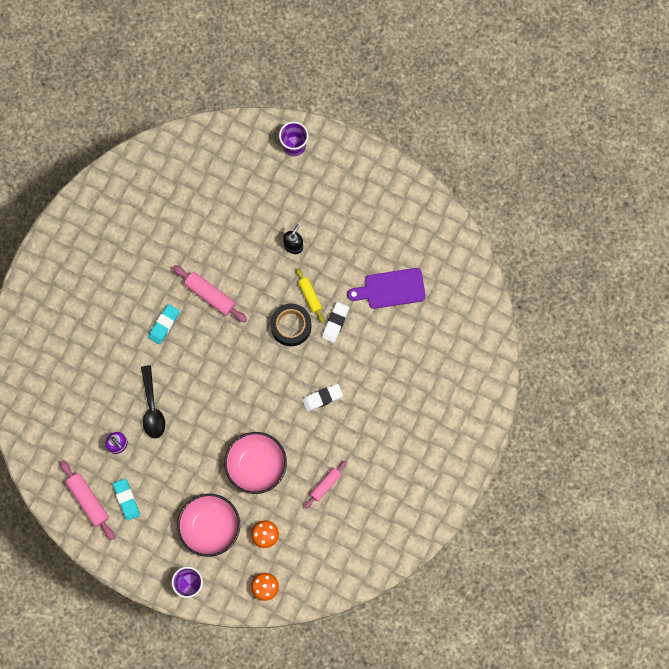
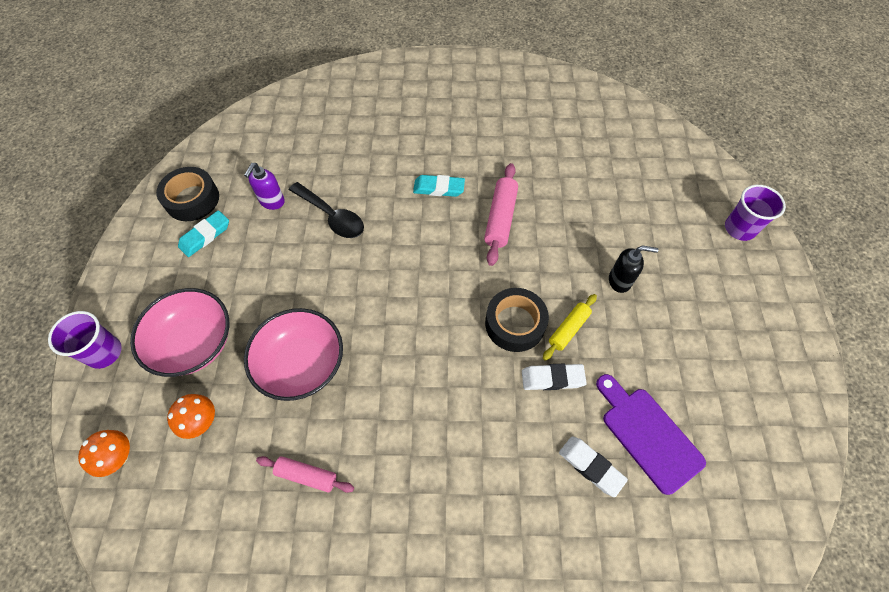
camera: 65 degrees right, 15 degrees down
(88, 501) = (192, 199): pink rolling pin -> black tape
(152, 408) = (332, 216): black spoon -> black spoon turned 105 degrees counterclockwise
(322, 398) = (436, 410): white eraser -> white eraser (591, 467)

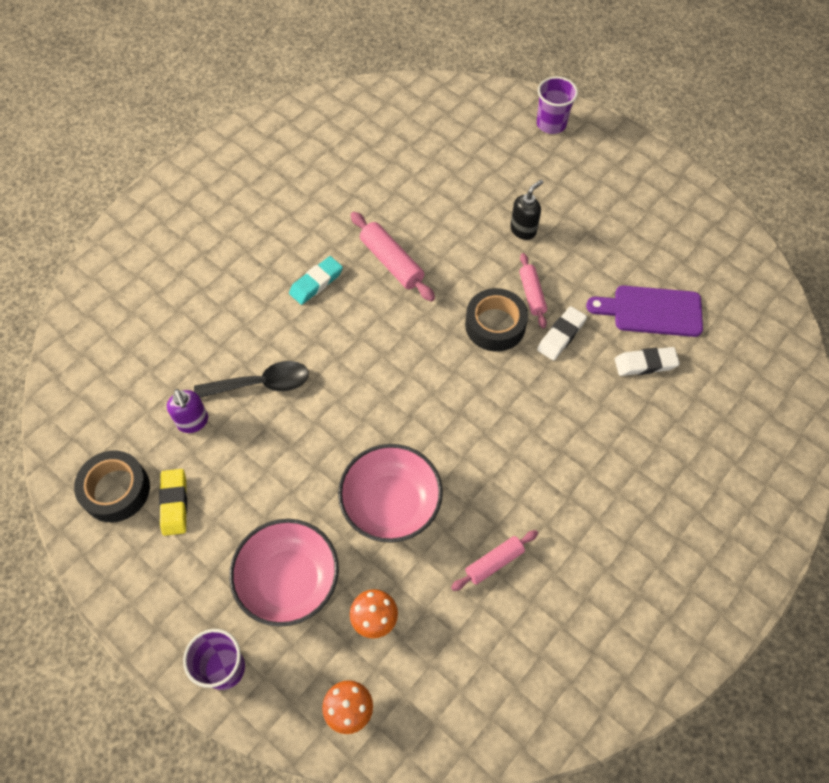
camera: 50 degrees left, 0 degrees up
(205, 236) = (174, 503): turquoise eraser -> yellow eraser
(568, 329) = (532, 294): yellow rolling pin -> pink rolling pin

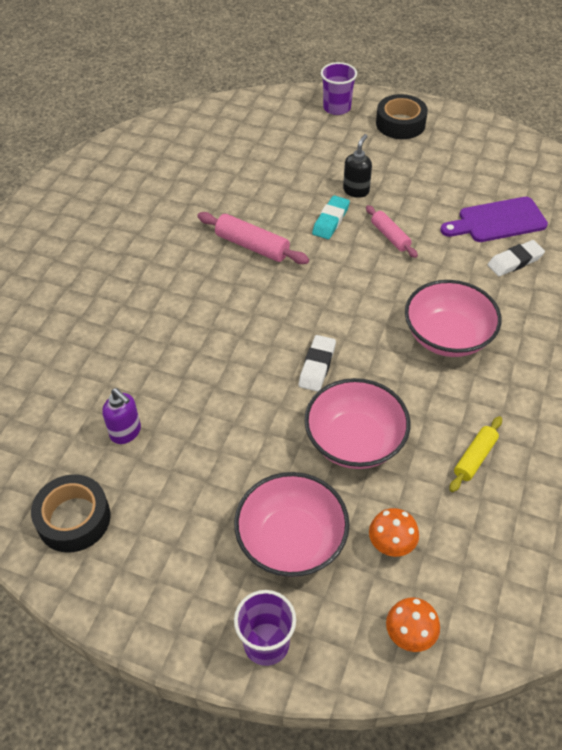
camera: 20 degrees left, 10 degrees down
(174, 503) = (141, 510): yellow eraser -> none
(261, 384) = (178, 379): black spoon -> none
(316, 283) = (190, 281): turquoise eraser -> turquoise eraser (331, 220)
(494, 562) = (475, 458): pink rolling pin -> yellow rolling pin
(495, 325) = (371, 269): black tape -> black tape (400, 124)
(533, 425) = (447, 336): none -> pink bowl
(561, 335) = (432, 260): white eraser -> white eraser (317, 366)

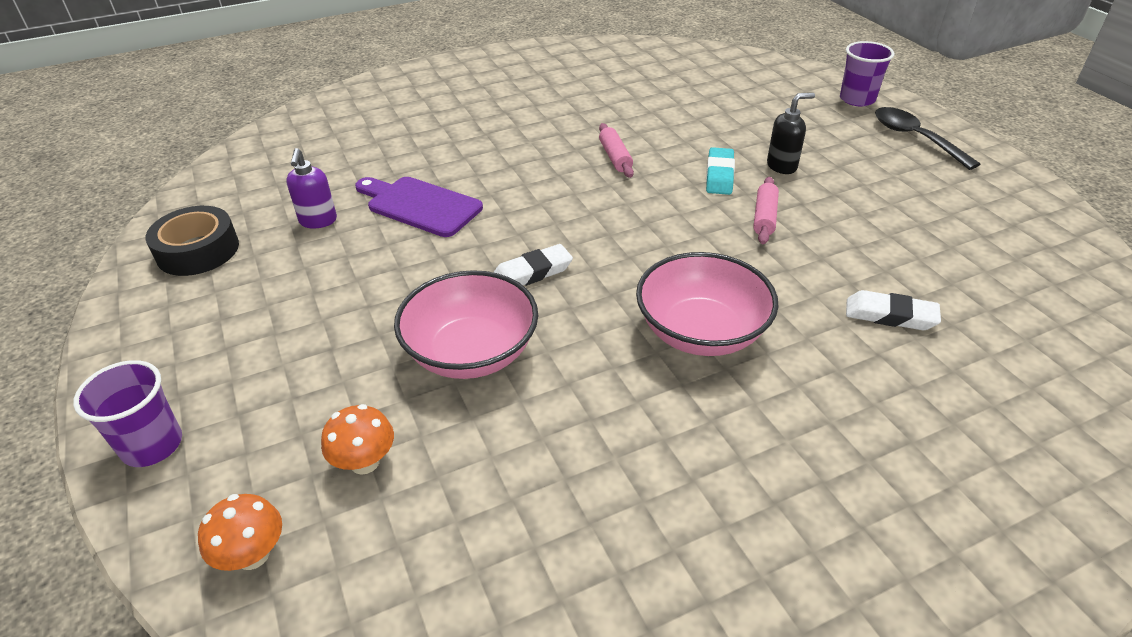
camera: 45 degrees right, 10 degrees down
(252, 246) = (615, 157): pink rolling pin -> pink rolling pin, size x0.66
(291, 540) = (297, 385): pink bowl -> none
(331, 220) = (719, 175): turquoise eraser -> turquoise eraser turned 60 degrees counterclockwise
(400, 124) = (915, 138): black tape -> black spoon
(475, 458) = (563, 457): yellow rolling pin -> none
(497, 221) = (920, 269): purple cutting board -> purple cutting board (420, 205)

